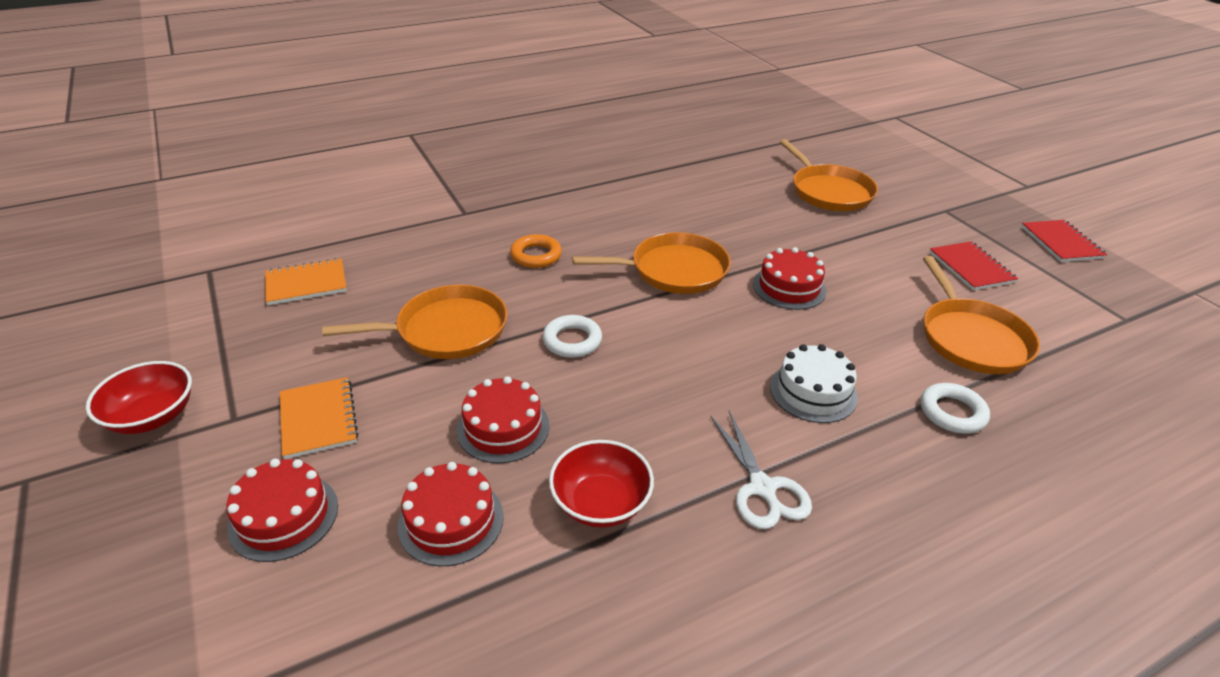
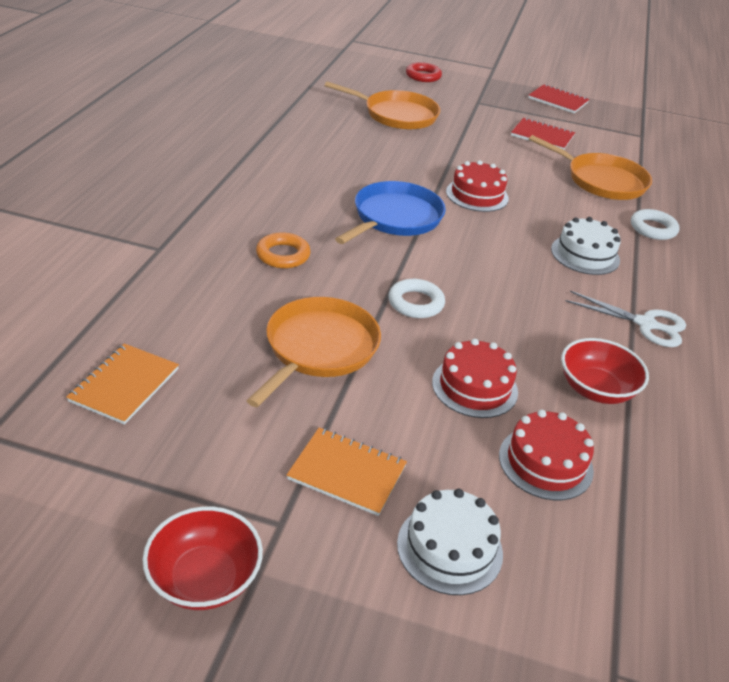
camera: 50 degrees left, 0 degrees up
(283, 516) = (449, 548): red cake -> white cake
(673, 270) = (395, 218): orange pan -> blue pan
(921, 168) = (423, 76): none -> red ring

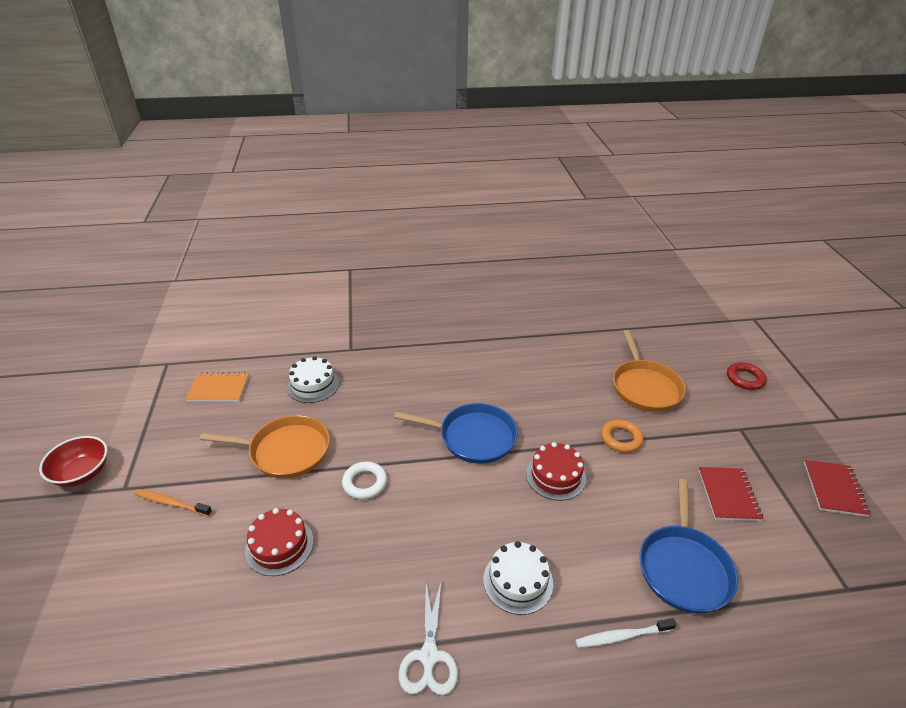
camera: 70 degrees right, 0 degrees up
(283, 255) = (380, 399): orange ring -> orange ring (621, 439)
(347, 473) = (171, 503): orange notebook -> orange toothbrush
(449, 548) = (115, 574): white cake -> white cake (313, 385)
(545, 462) = (208, 611): red cake -> none
(596, 389) = (309, 630): red bowl -> none
(602, 181) = (684, 567): orange pan -> blue pan
(653, 228) = (622, 636): white ring -> white toothbrush

